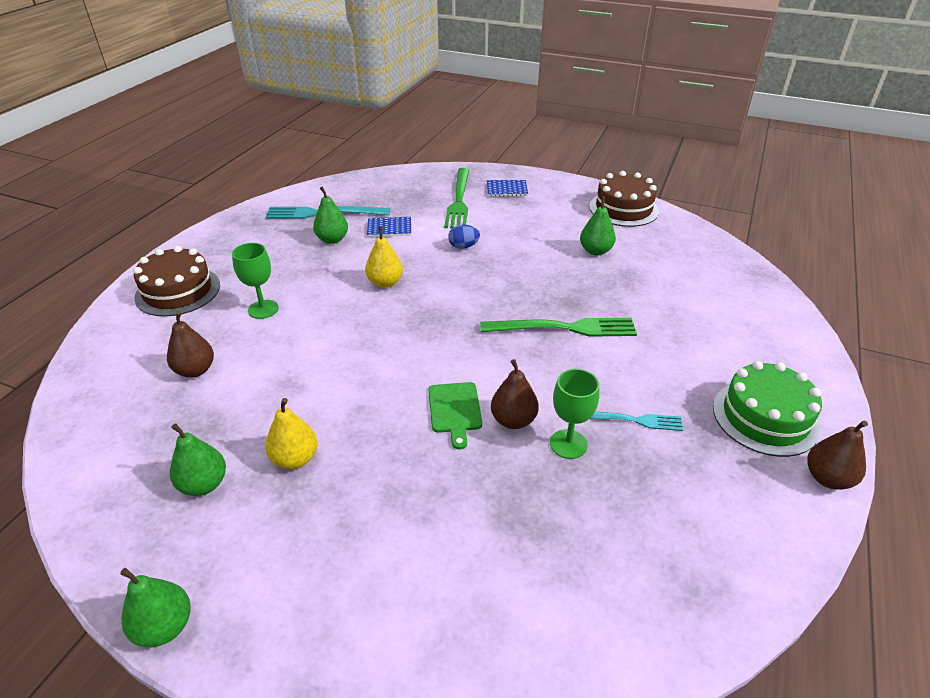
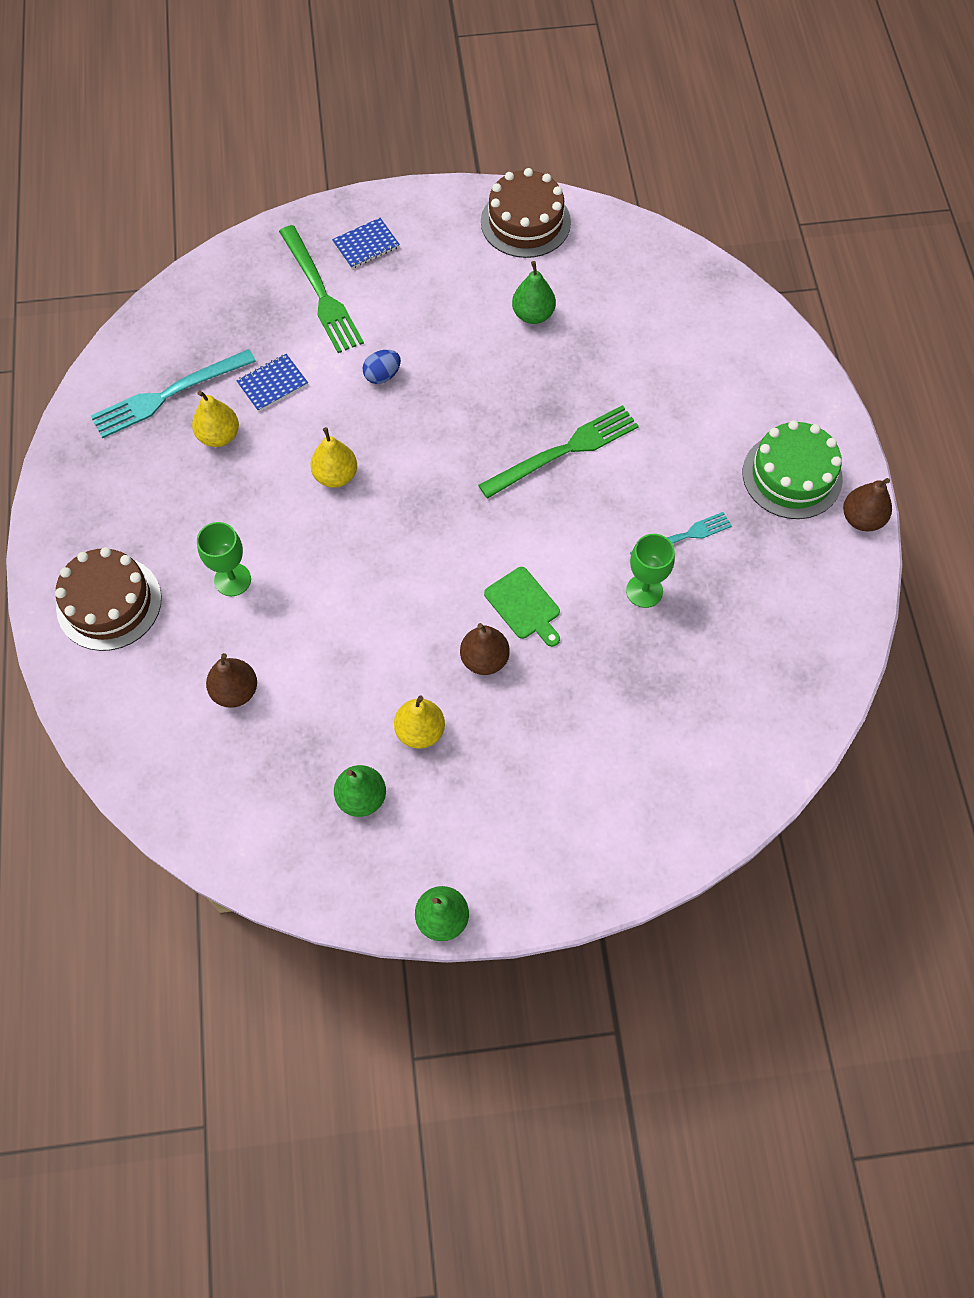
camera: 30 degrees left, 25 degrees up
(332, 239) = (219, 436): green pear -> yellow pear
(513, 420) = (583, 590): brown pear -> brown pear (484, 659)

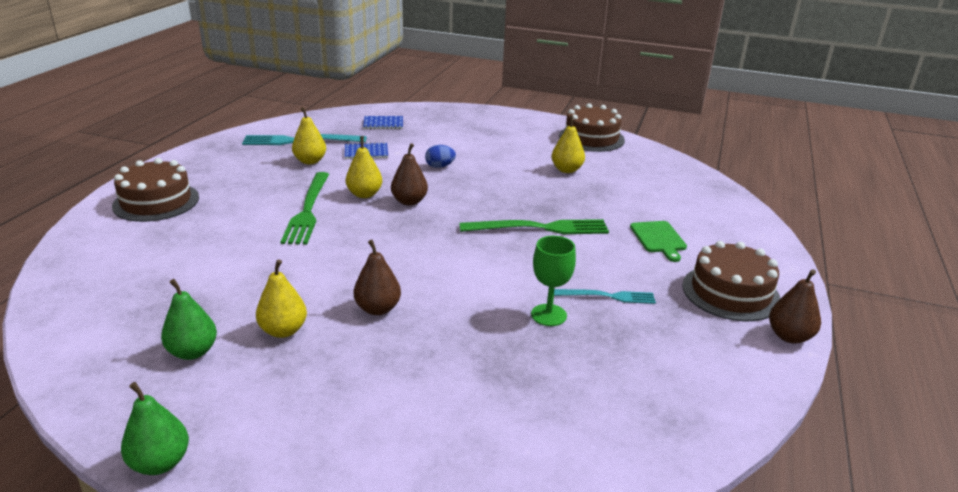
camera: 25 degrees right, 35 degrees down
(232, 580) = (244, 215): green goblet -> none
(235, 691) = (178, 263): brown pear -> brown pear (409, 201)
(321, 293) = (433, 131): green fork -> green fork (308, 210)
(366, 245) = (479, 123): blue notebook -> blue notebook (383, 124)
(524, 606) = (438, 291): green cutting board -> green cutting board (658, 239)
(533, 314) = (566, 170): green pear -> yellow pear
(792, 475) = (730, 292): green cake -> brown cake

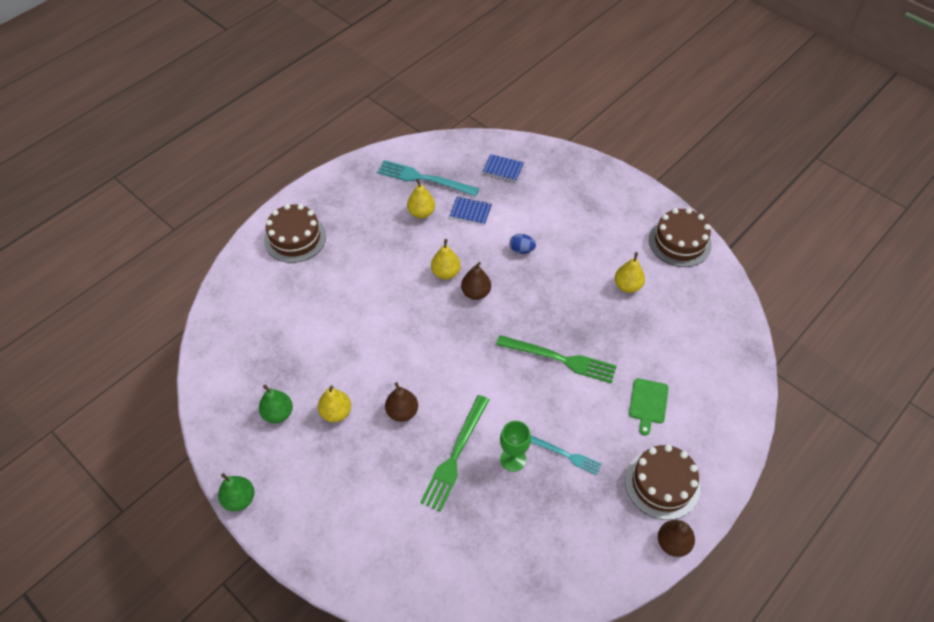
camera: 25 degrees right, 25 degrees up
(308, 210) = (396, 281): green fork -> green fork (455, 455)

